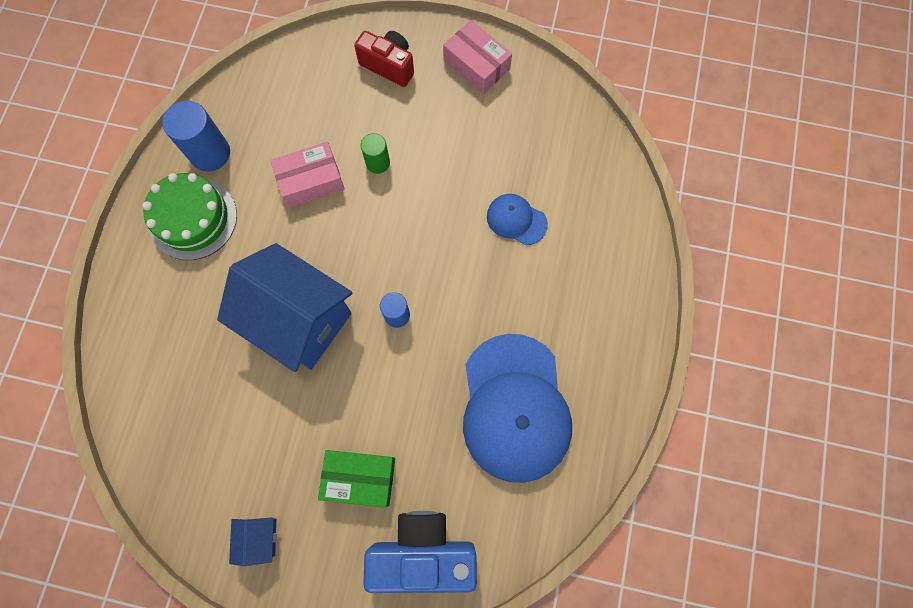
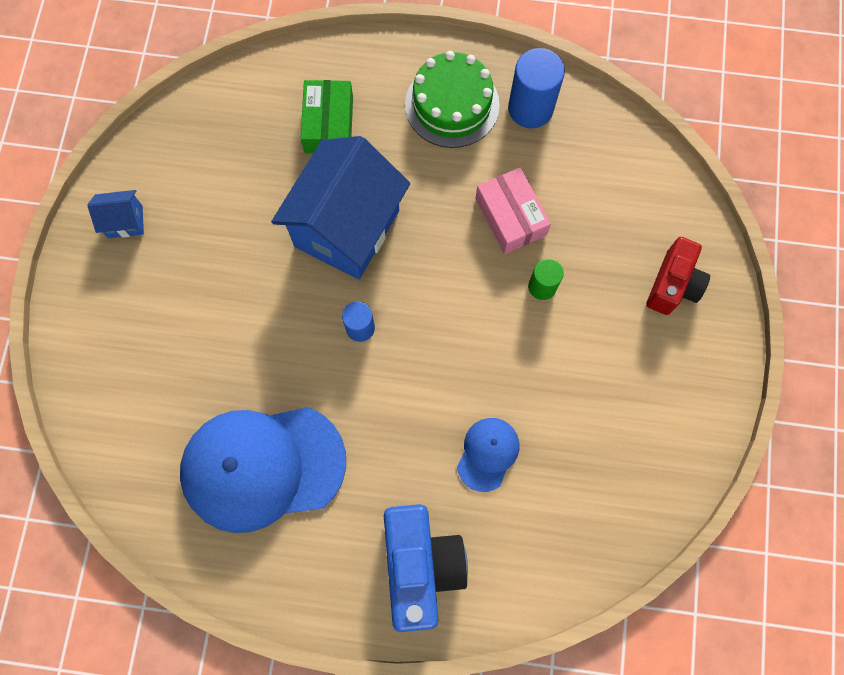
camera: 85 degrees right, 0 degrees up
(360, 478) = (184, 309): green box -> green box (329, 124)
(423, 552) = (111, 381): blue camera -> blue camera (421, 565)
(476, 65) = (692, 390): pink box -> none

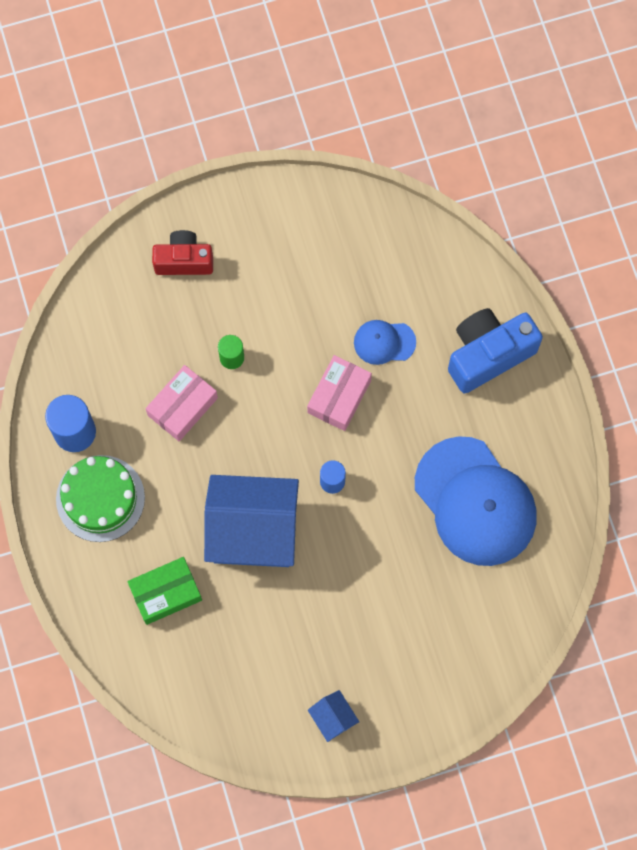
camera: 115 degrees left, 0 degrees up
(448, 377) = (339, 396): none -> pink box

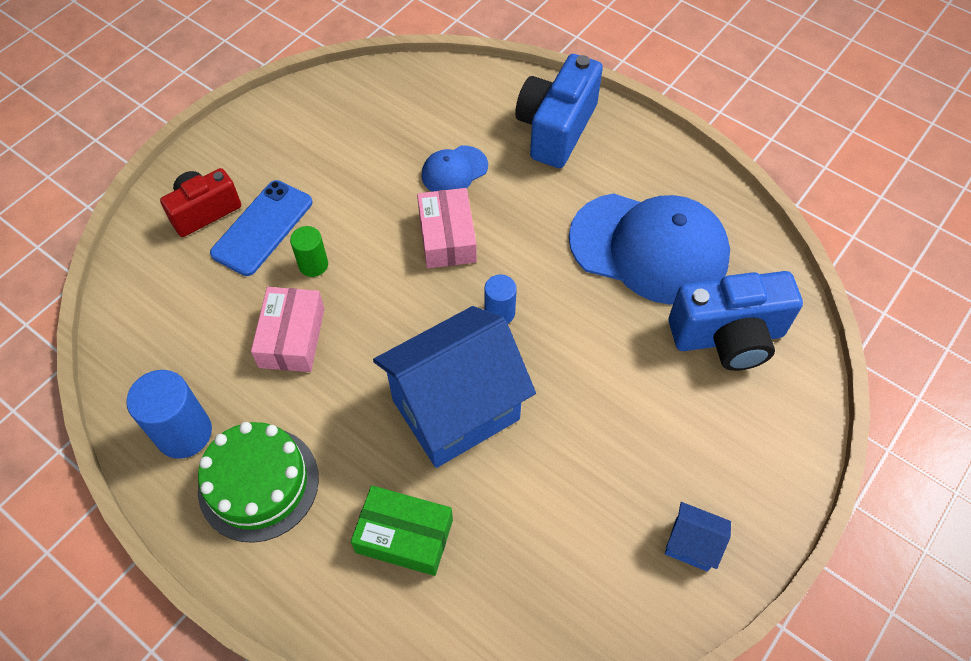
camera: 35 degrees left, 15 degrees down
(166, 593) = (404, 536): green box -> green box turned 75 degrees clockwise
(216, 302) = (262, 228): none -> blue phone
(473, 605) = (728, 337): none -> blue camera

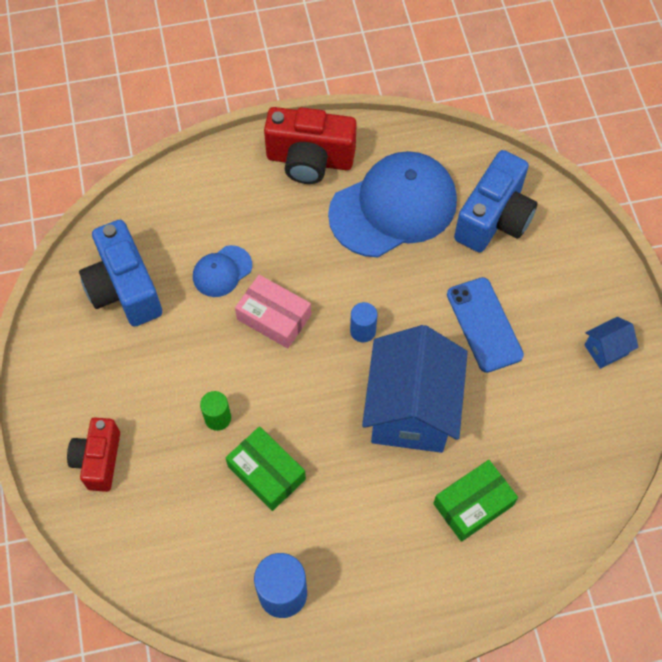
camera: 50 degrees left, 5 degrees up
(258, 483) = (363, 569): green cake -> none
(262, 228) = (153, 430): blue phone -> blue phone (484, 324)
(292, 337) = (266, 473): pink box -> green box
(454, 171) = (222, 271): blue cap -> blue cap turned 45 degrees clockwise
(556, 129) = (247, 183): blue camera -> blue camera (124, 289)
(626, 155) = (309, 160): none -> red camera

